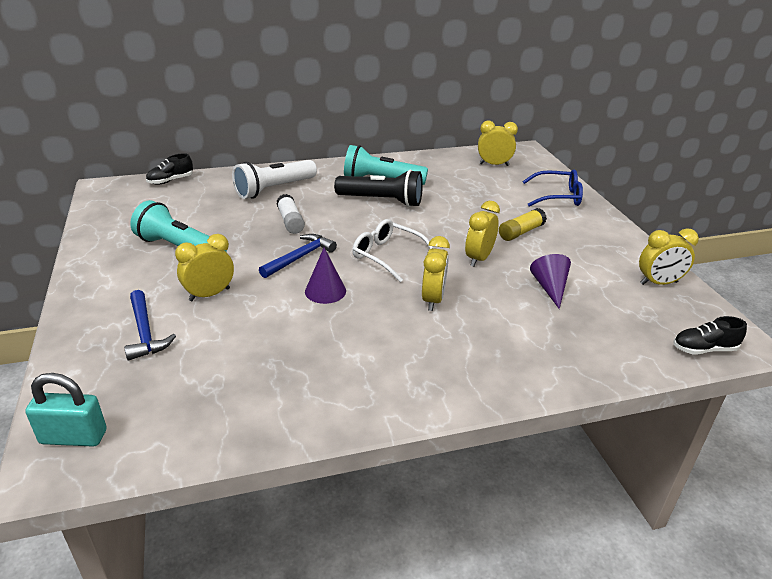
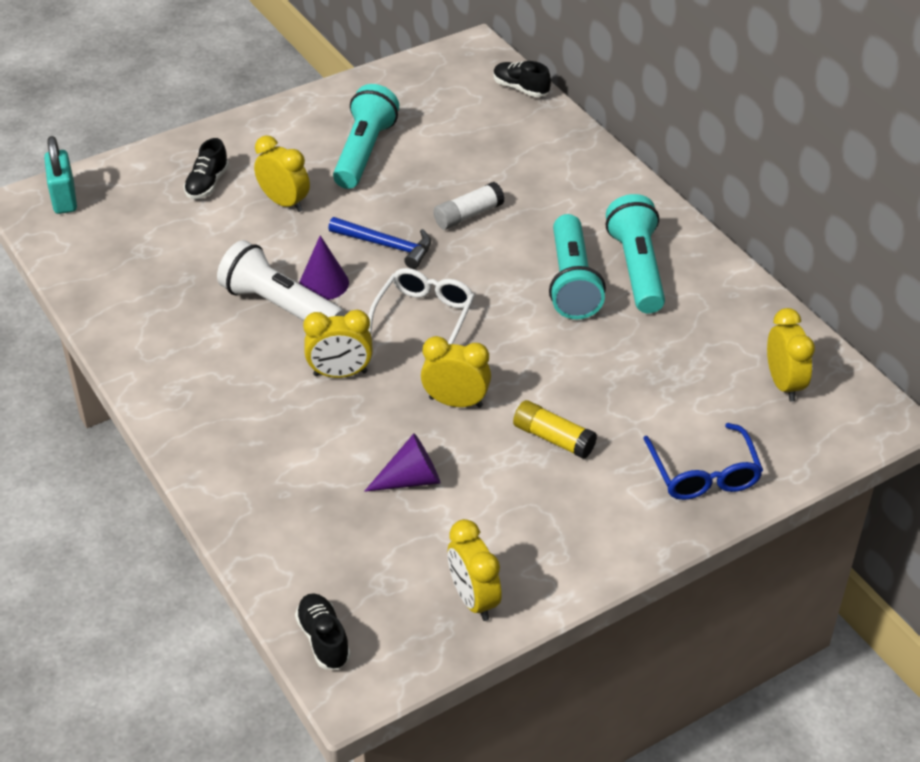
camera: 75 degrees right, 10 degrees up
(145, 332) = (207, 184): blue hammer -> black shoe
(274, 189) = (548, 178): white flashlight -> white flashlight (279, 306)
(382, 201) = (572, 282): black flashlight -> turquoise flashlight

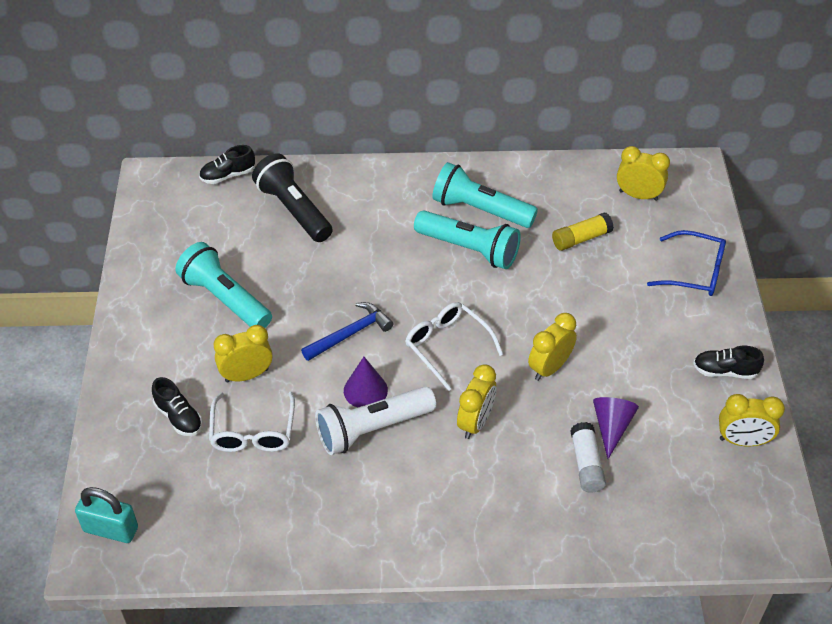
camera: 60 degrees left, 5 degrees up
(222, 233) = (253, 432): none -> white glasses
(323, 639) = (738, 542): black shoe -> black shoe (725, 371)
(468, 215) = (352, 271): white glue stick -> white glue stick (586, 464)
(514, 146) = (293, 210): none -> black flashlight
(553, 438) = (618, 331): yellow glue stick -> yellow glue stick (581, 238)

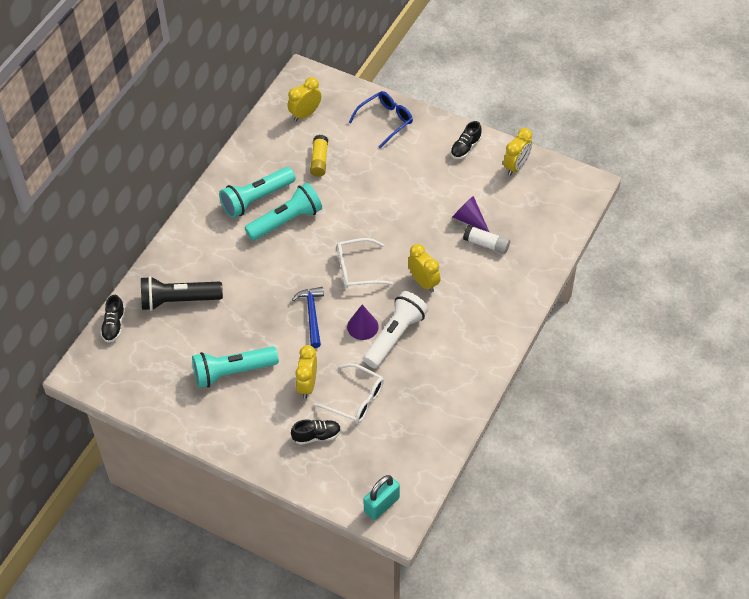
camera: 60 degrees left, 5 degrees up
(372, 429) = (395, 336): white flashlight -> white flashlight turned 150 degrees counterclockwise
(549, 368) = (408, 227): yellow clock -> none

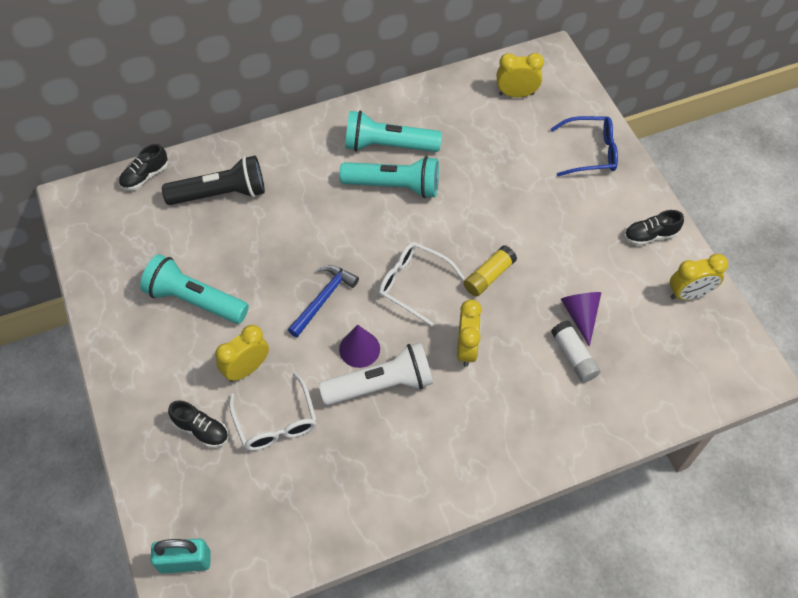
camera: 40 degrees right, 5 degrees up
(178, 301) = (221, 193): black flashlight -> black flashlight turned 135 degrees clockwise
(319, 160) = (485, 148): yellow glue stick -> yellow glue stick (489, 276)

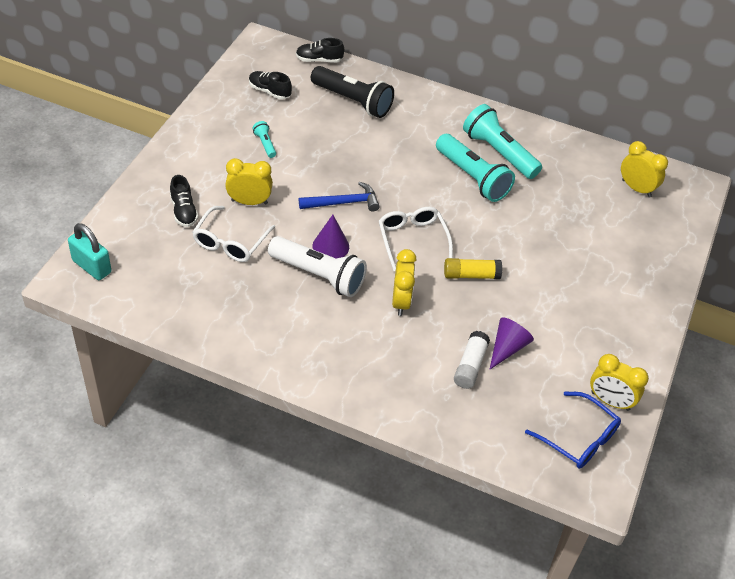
camera: 40 degrees right, 10 degrees down
(194, 300) = (265, 144): turquoise flashlight -> turquoise flashlight, size x0.45
(467, 348) = (401, 301): yellow clock -> yellow clock turned 45 degrees counterclockwise
(590, 152) = (648, 262): blue glasses -> blue glasses (579, 438)
(650, 235) = (627, 344): black shoe -> black shoe (269, 91)

